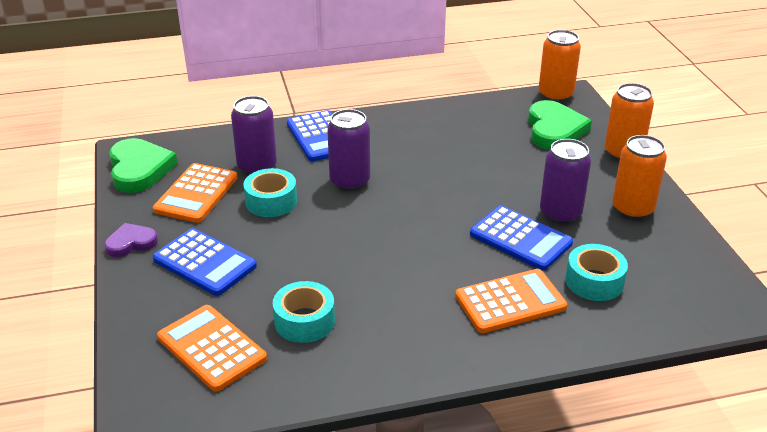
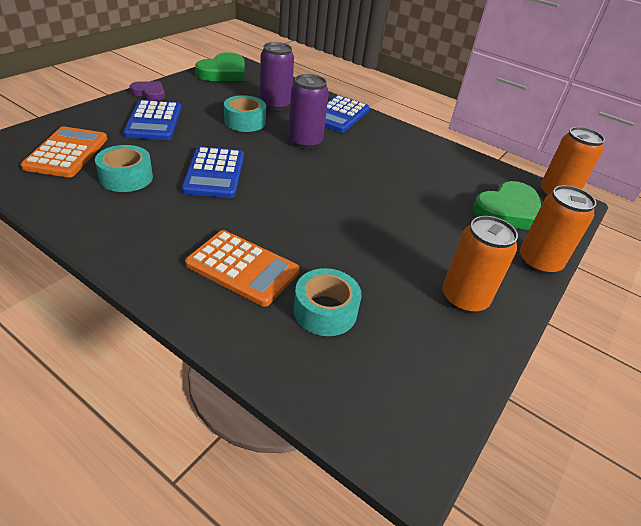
camera: 45 degrees right, 5 degrees up
(196, 194) = (221, 96): orange calculator -> none
(520, 239) = (334, 244): blue calculator -> blue calculator (214, 173)
(560, 213) = (398, 254): purple can -> none

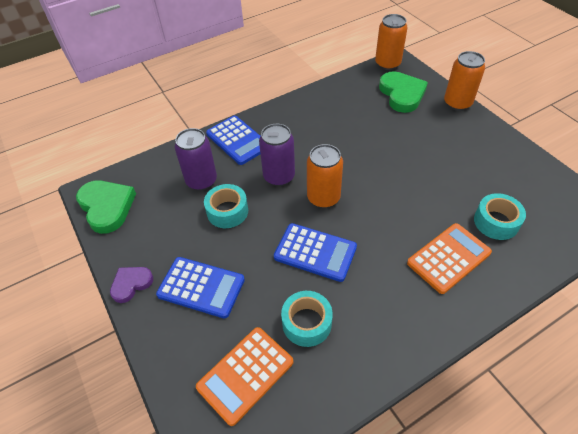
camera: 60 degrees left, 10 degrees up
(67, 153) = (245, 374): orange calculator -> orange calculator turned 75 degrees counterclockwise
(464, 299) = (488, 150): orange can -> orange can (323, 198)

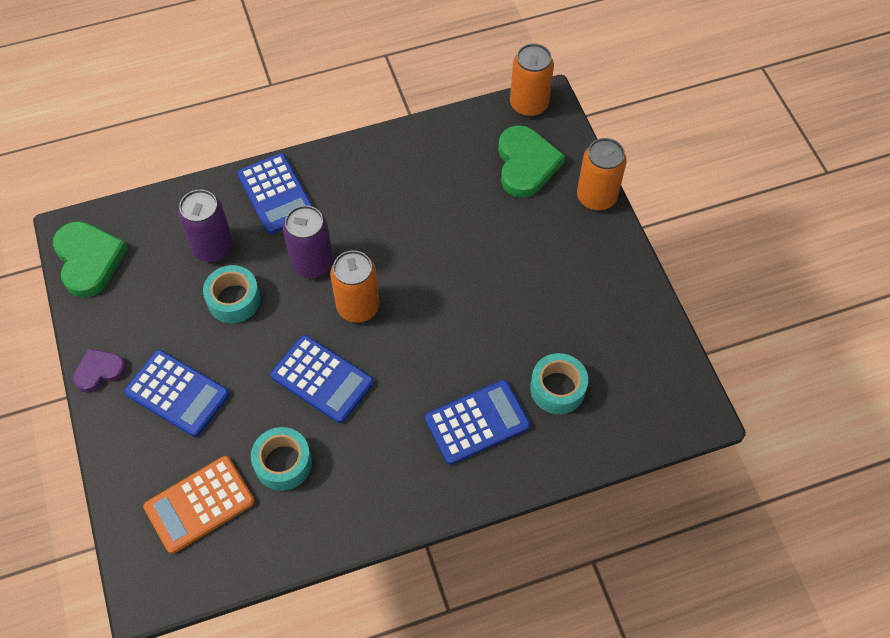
camera: 10 degrees right, 10 degrees up
(448, 258) = (477, 422): orange calculator -> blue calculator

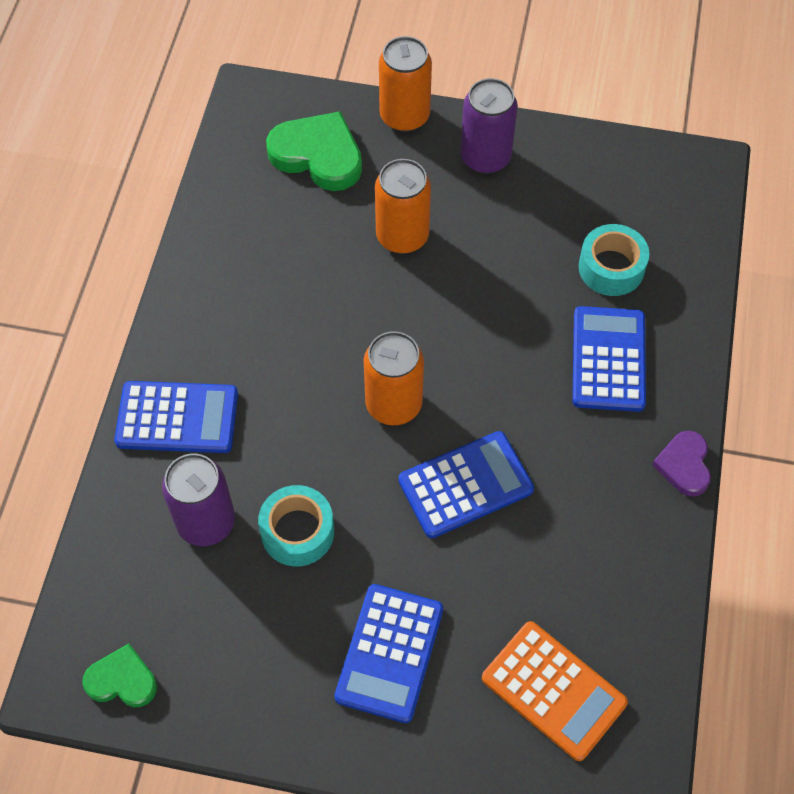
camera: 60 degrees left, 0 degrees up
(89, 260) = (122, 680): green heart -> green heart, size x0.59
(99, 371) = (300, 734): purple heart -> purple heart (684, 465)
(177, 393) = (389, 653): blue calculator -> blue calculator turned 135 degrees clockwise
(199, 504) = (553, 691): orange calculator -> orange calculator turned 45 degrees counterclockwise
(283, 463) = (550, 575): turquoise tape -> none
(312, 263) = (303, 423): purple can -> purple can (485, 157)
(529, 104) = (241, 112): orange can -> orange can (402, 236)

